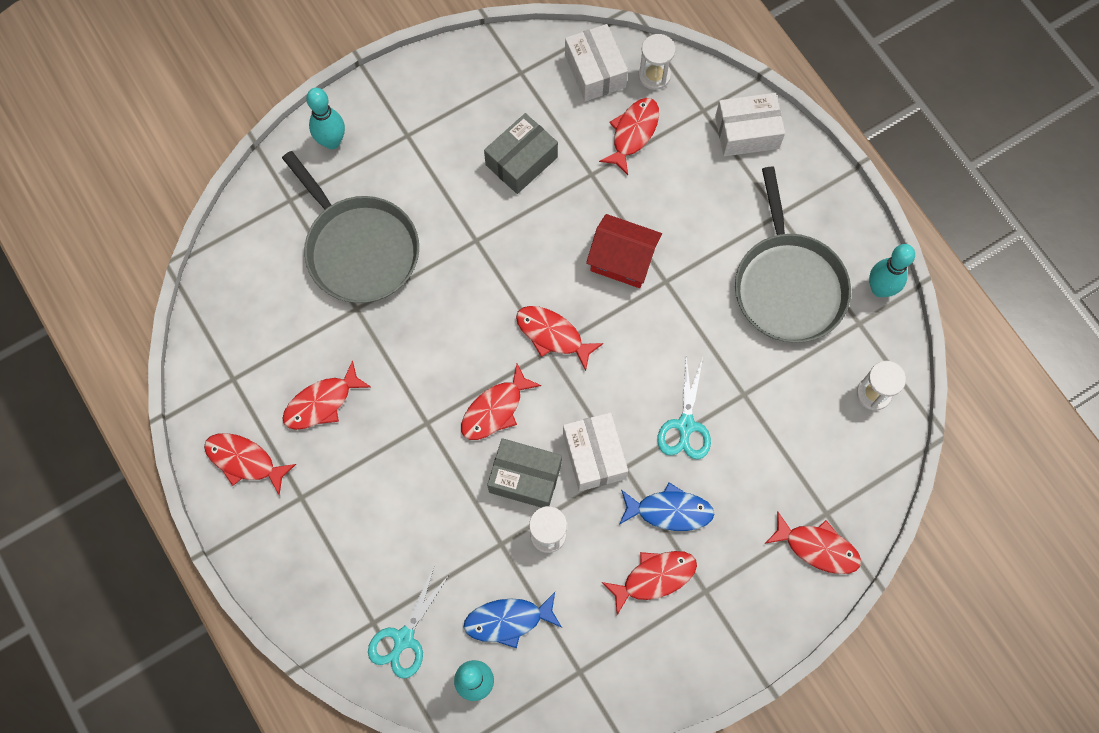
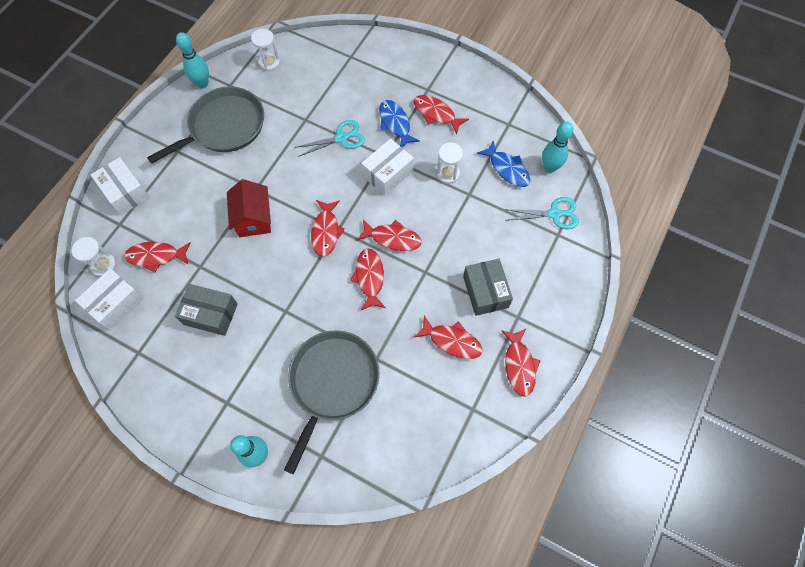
camera: 120 degrees left, 5 degrees down
(525, 478) = (423, 201): grey box -> grey box (485, 292)
(817, 548) = (371, 53): red fish -> red fish (369, 278)

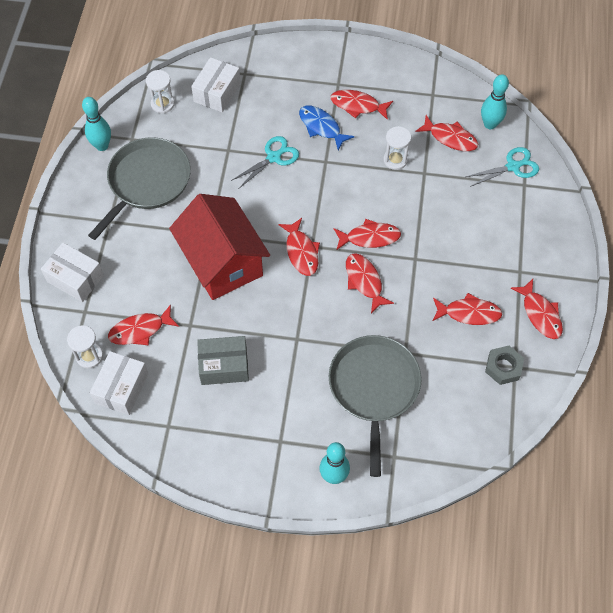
camera: 20 degrees left, 5 degrees down
(253, 218) = (222, 262): red house -> red house, size x1.68
(388, 173) = (336, 177): white box -> white box (217, 92)
(461, 405) = (503, 367): none -> grey nut
(485, 292) = (480, 258): grey box -> none
(507, 169) = (450, 138): blue fish -> red fish

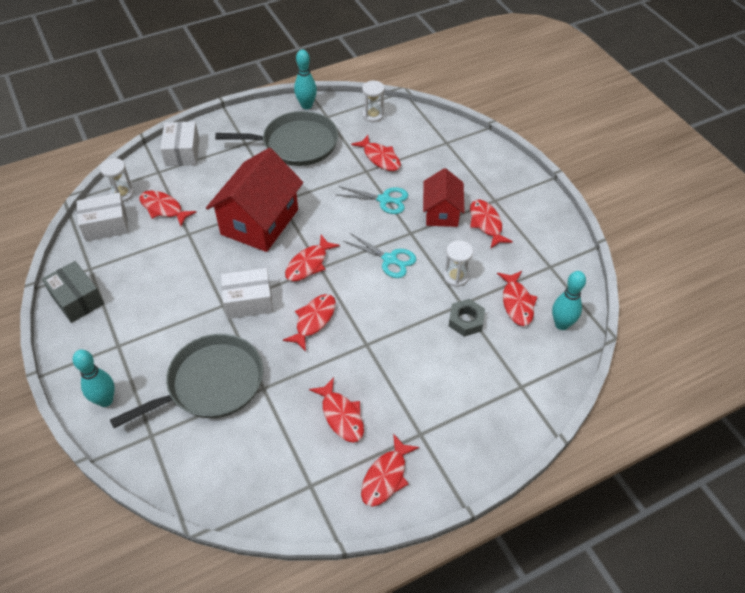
camera: 55 degrees right, 10 degrees down
(217, 92) = (413, 137): white box -> white box (248, 301)
(224, 366) = (165, 273): grey box -> grey box (77, 299)
(321, 127) = (442, 212): blue fish -> red house
(370, 237) = (361, 301): red fish -> red fish (380, 158)
(503, 367) = (303, 475): grey nut -> grey nut (466, 321)
(513, 167) = (532, 366): turquoise scissors -> turquoise scissors (389, 259)

